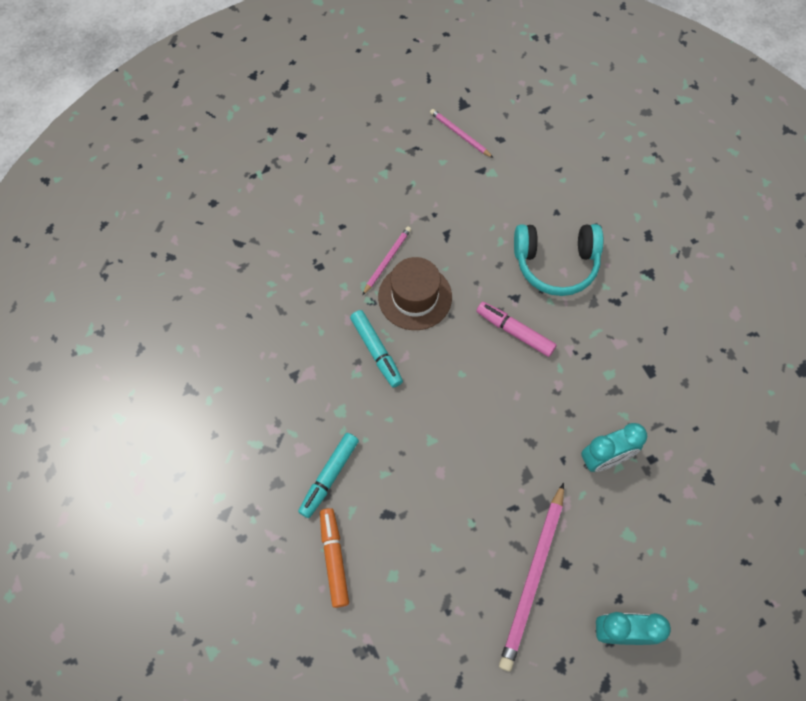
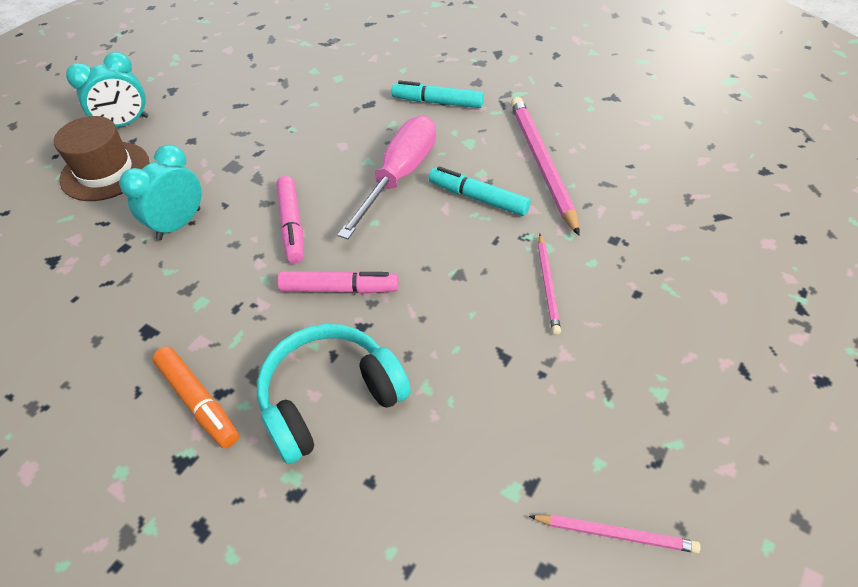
camera: 150 degrees right, 15 degrees down
(329, 476) = (438, 102): turquoise marker -> turquoise marker turned 75 degrees counterclockwise
(334, 559) = (391, 67): orange marker -> orange marker (198, 401)
(415, 297) = (482, 265): brown hat -> brown hat (105, 171)
(417, 407) = (399, 176): none -> pink screwdriver
(521, 406) = (292, 225): none -> pink marker
(533, 578) = (217, 121): pink pencil -> pink pencil (541, 164)

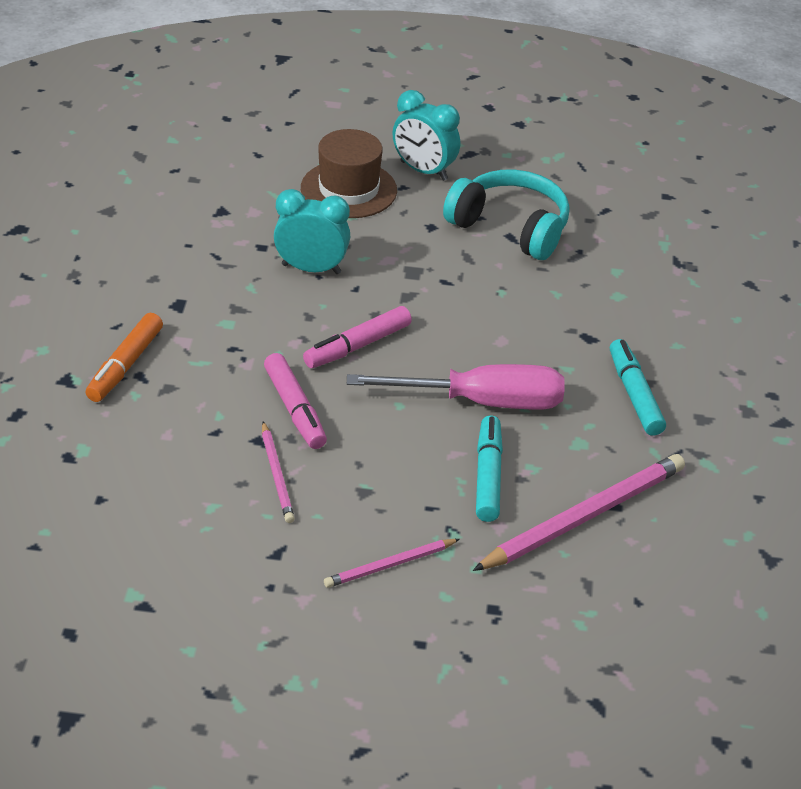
camera: 60 degrees right, 10 degrees down
(330, 398) = (168, 446): turquoise headphones -> turquoise headphones (510, 227)
(615, 533) = (123, 674): pink pencil -> pink pencil (277, 475)

